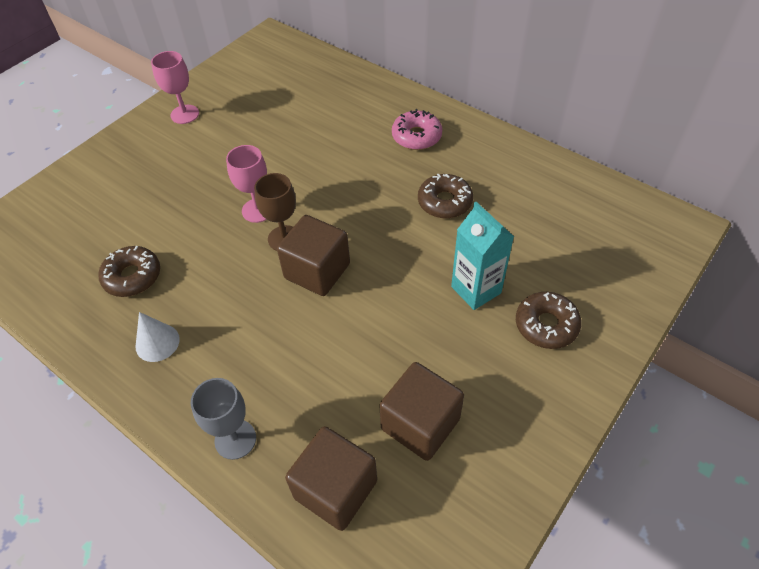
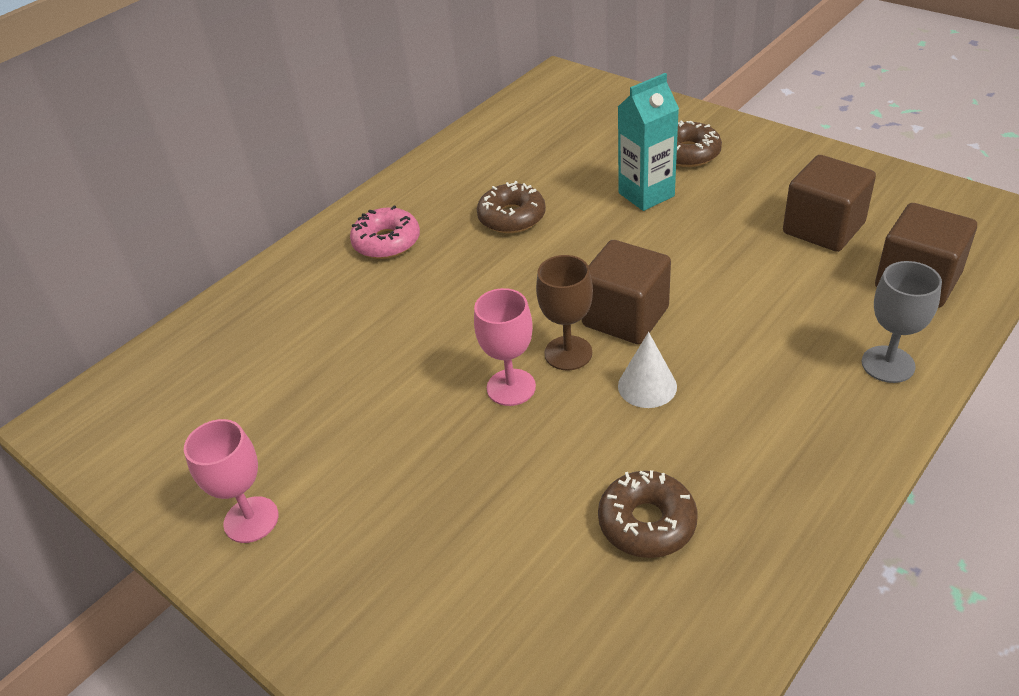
camera: 85 degrees left, 10 degrees down
(157, 342) = (766, 466): white cone -> white cone (647, 386)

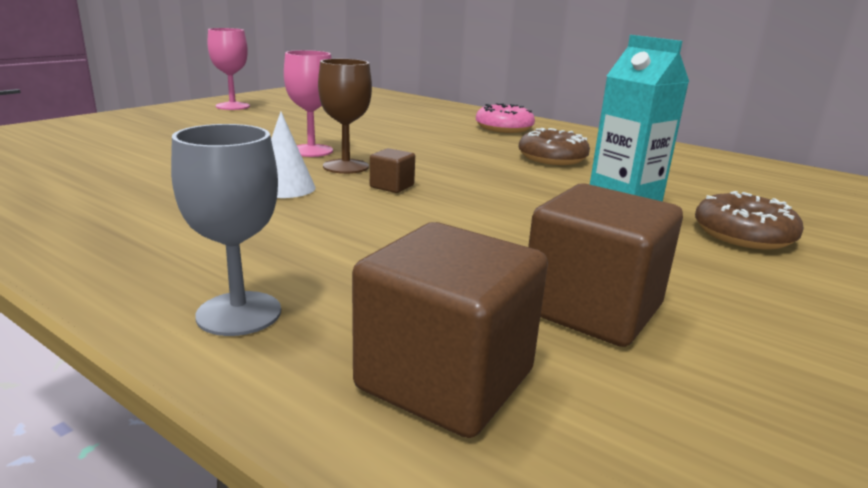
camera: 80 degrees right, 20 degrees down
(625, 317) = (392, 186): brown cube -> brown cube, size x0.47
(647, 522) = (119, 178): brown donut -> none

